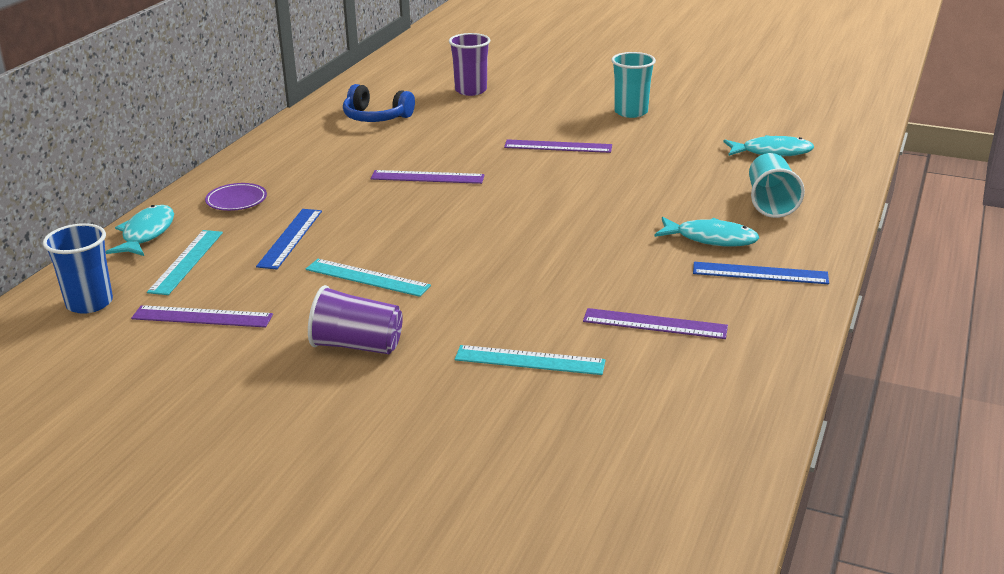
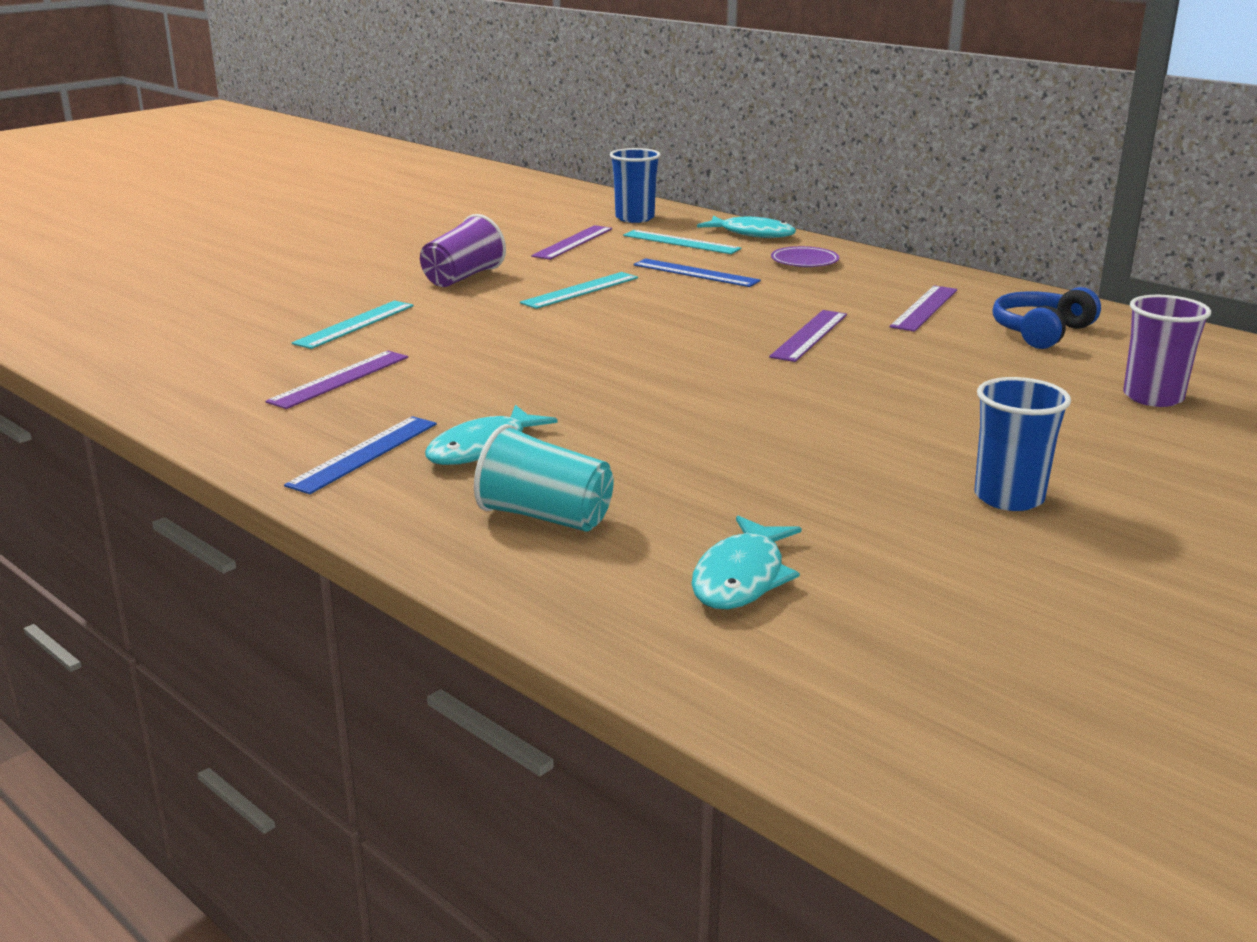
camera: 110 degrees right, 5 degrees down
(558, 146) = (871, 416): purple ruler -> purple ruler (924, 308)
(631, 112) = (1009, 498): turquoise cup -> blue cup

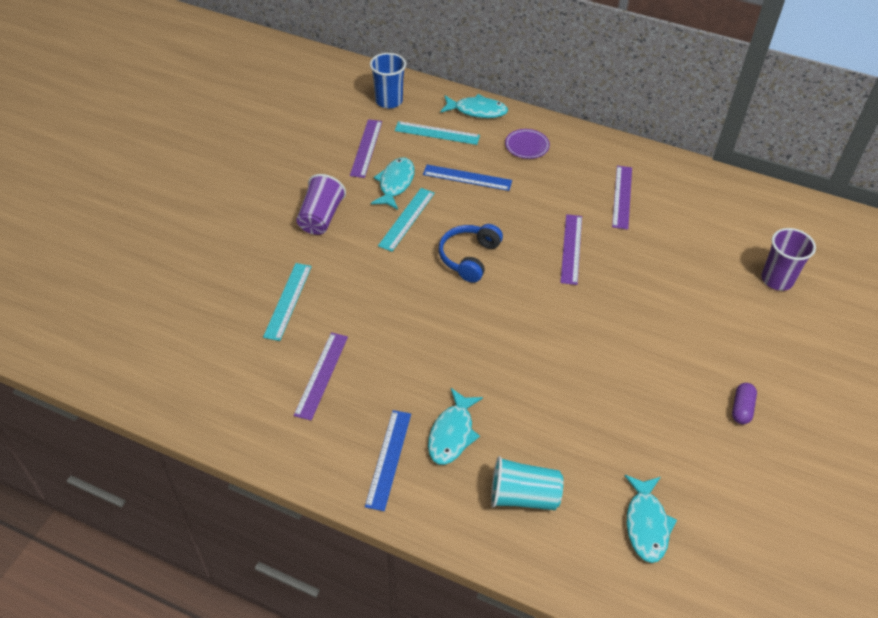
camera: 20 degrees left, 25 degrees up
(588, 267) = (395, 184): none -> turquoise fish
(1009, 498) = (741, 408): blue cup -> purple capsule
(1041, 332) = (696, 214): blue headphones -> blue headphones (469, 257)

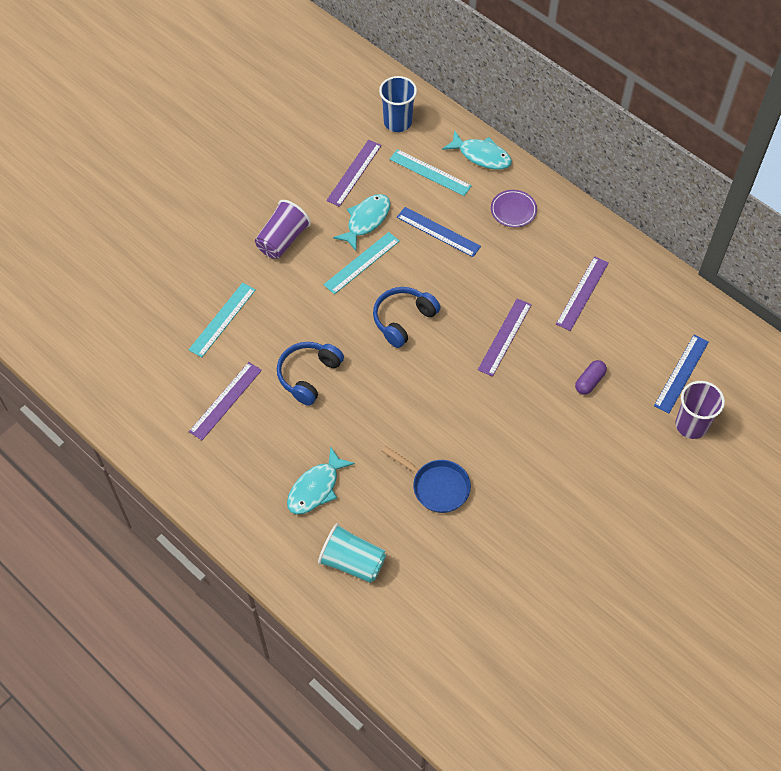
camera: 20 degrees right, 10 degrees up
(388, 459) = (253, 494): blue ruler -> blue ruler (681, 373)
(398, 329) = (308, 375): none -> blue headphones
(573, 397) = (436, 486): none -> blue pan
(646, 524) = (446, 618): turquoise fish -> none
(741, 408) = (585, 542): purple capsule -> purple capsule (589, 381)

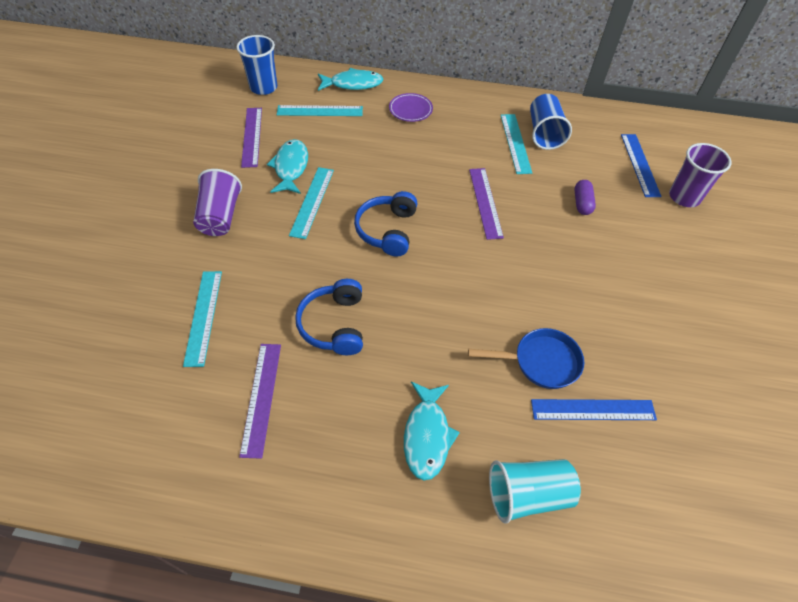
camera: 35 degrees left, 5 degrees down
(438, 232) = (362, 149): blue ruler -> blue ruler (593, 410)
(582, 293) = (515, 143): purple ruler -> turquoise ruler
(619, 297) = (544, 133): none -> blue cup

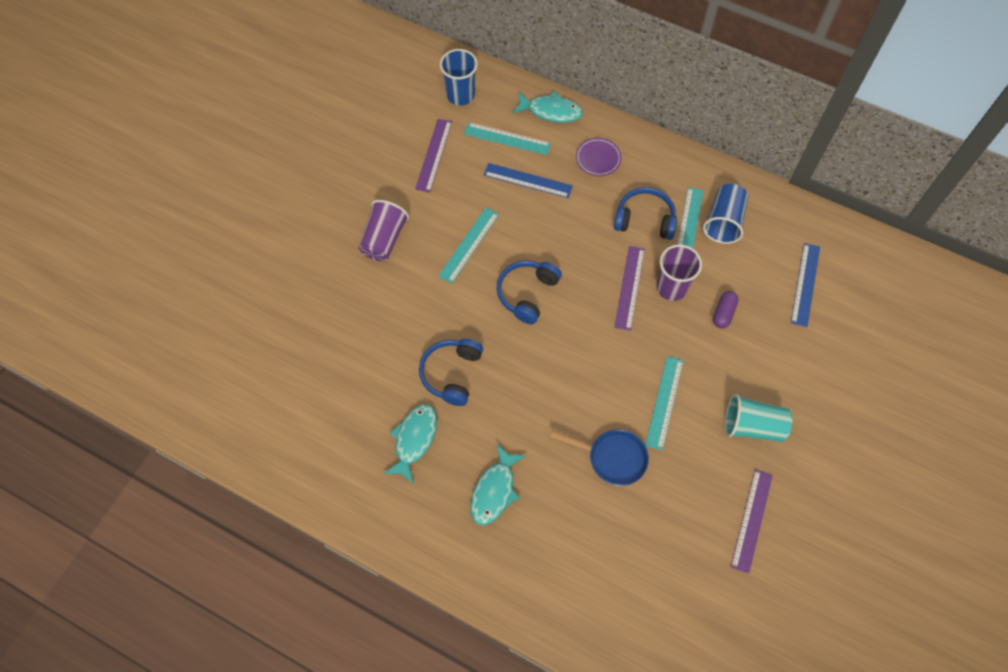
camera: 20 degrees right, 10 degrees up
(203, 317) = (348, 336): turquoise ruler -> turquoise ruler (664, 402)
(261, 398) = (376, 421): purple ruler -> purple ruler (751, 520)
(291, 167) = (460, 201): turquoise fish -> turquoise fish (414, 440)
(474, 146) = (645, 220): none -> blue headphones
(527, 494) = (554, 560): turquoise cup -> turquoise cup (752, 426)
(593, 410) = (637, 511): blue ruler -> blue ruler (527, 180)
(684, 197) = (831, 333): purple cup -> purple cup (671, 287)

